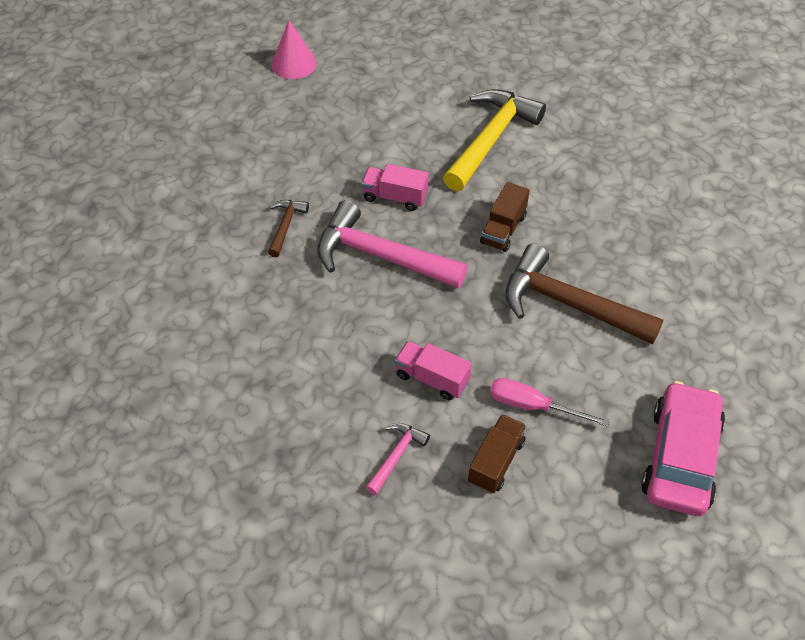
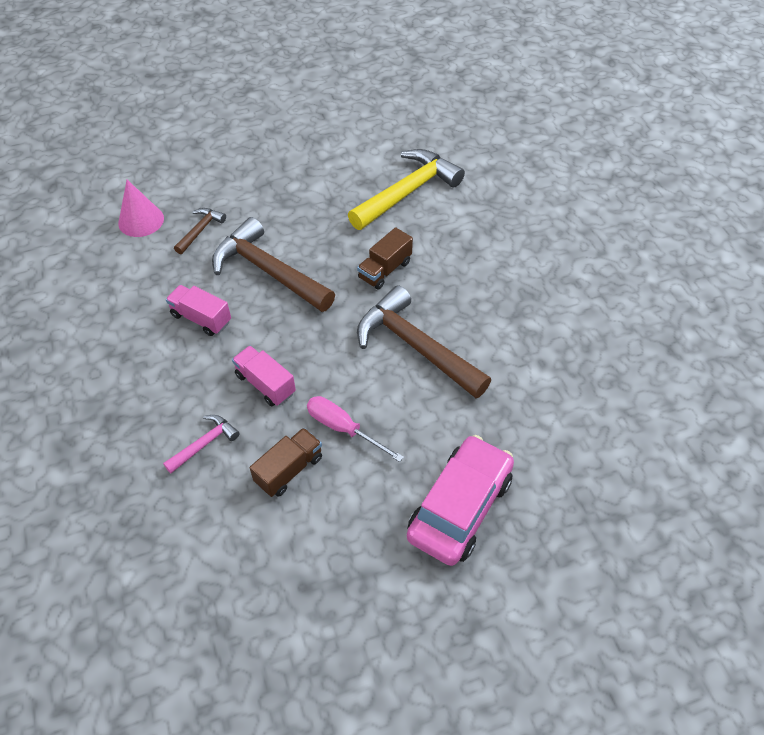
camera: 15 degrees right, 0 degrees up
(293, 64) = (267, 101): pink cone -> pink cone (141, 220)
(381, 256) = (268, 271): pink hammer -> brown hammer
(395, 197) = (303, 224): pink truck -> pink truck (201, 318)

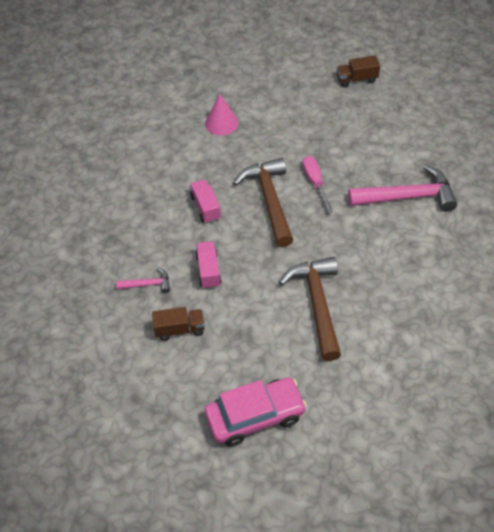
camera: 40 degrees right, 0 degrees up
(200, 230) = (251, 149): brown hammer -> none
(343, 428) = (229, 326): pink screwdriver -> pink screwdriver (315, 182)
(385, 270) = (343, 242): brown truck -> brown truck (356, 79)
(407, 192) = (407, 197): yellow hammer -> pink hammer

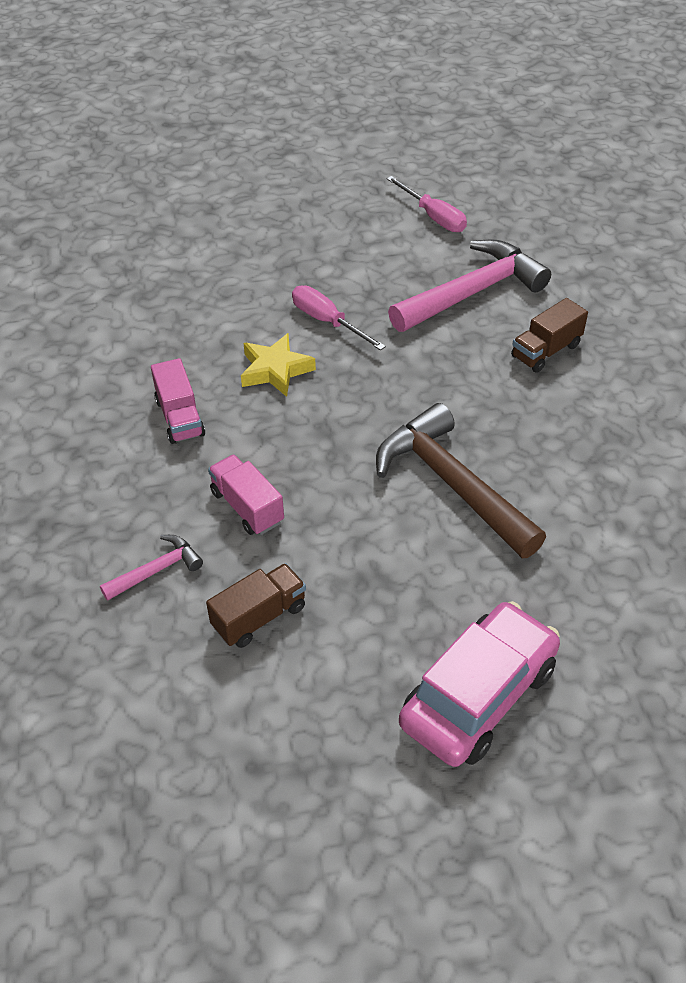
camera: 30 degrees left, 5 degrees down
(205, 207) = (180, 417): pink truck -> pink truck turned 150 degrees counterclockwise
(221, 123) = (126, 293): pink cone -> none
(269, 200) = (275, 370): brown hammer -> yellow star
(356, 79) = (292, 174): brown truck -> brown truck (546, 351)
(419, 139) = (433, 217): none -> pink screwdriver

